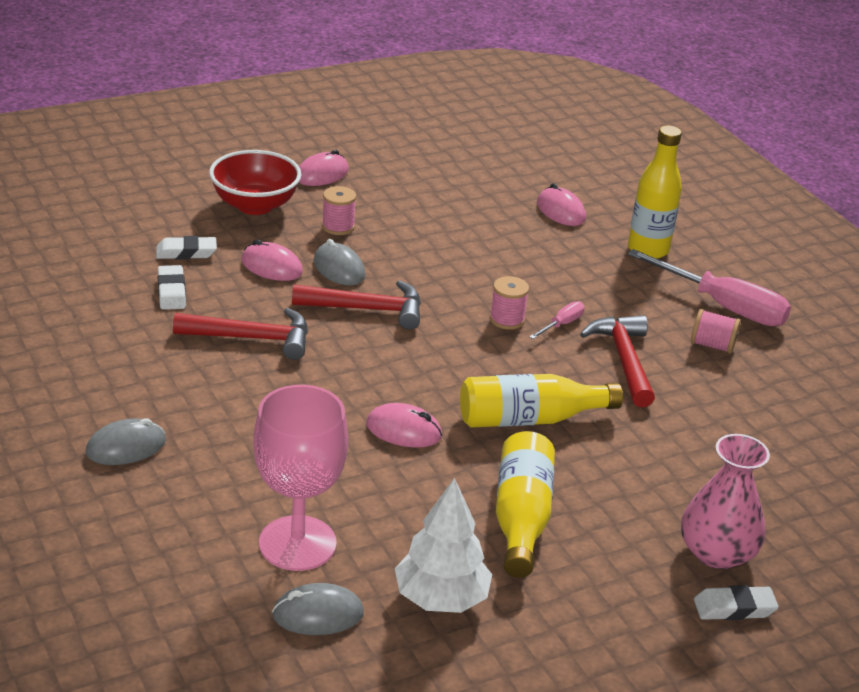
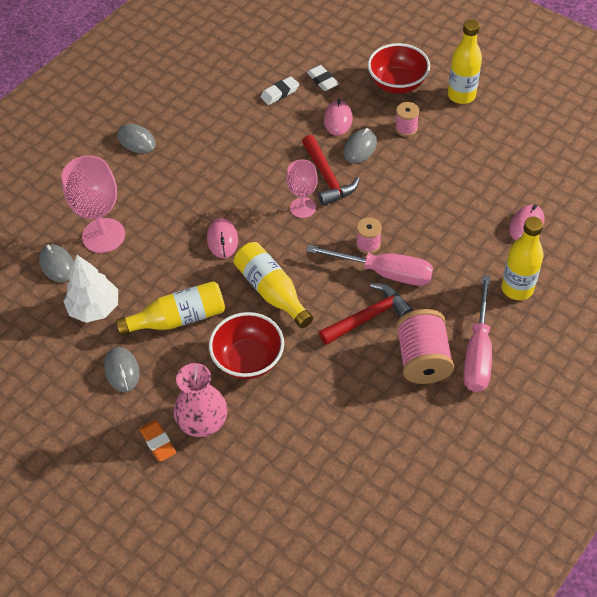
camera: 70 degrees right, 20 degrees up
(252, 338) = (261, 143): red hammer -> none
(322, 174) = (461, 95): pink mouse -> yellow bottle
(403, 346) = (302, 207): none -> pink goblet
(561, 324) = (384, 272): pink screwdriver -> pink screwdriver, size x2.21
(583, 605) = (122, 370): none -> grey mouse
(634, 478) = (248, 360): none -> red bowl
(712, 345) = (422, 359): pink spool -> pink spool, size x1.86
(734, 608) = (158, 442): white eraser -> orange eraser

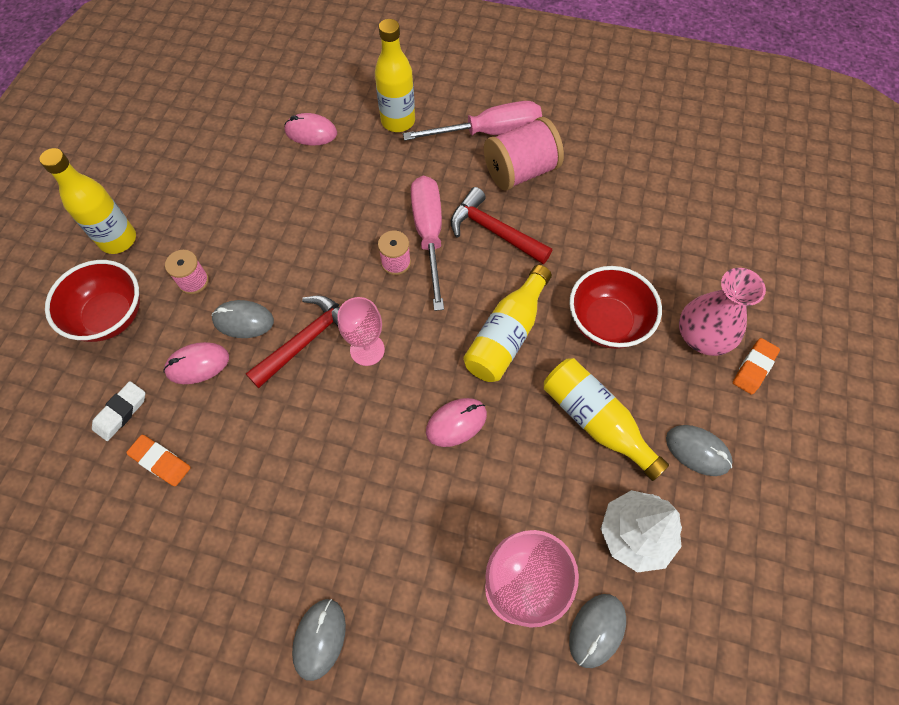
camera: 115 degrees left, 10 degrees up
(122, 370) = (697, 451): grey mouse -> grey mouse turned 75 degrees clockwise
(279, 93) = (160, 461): white eraser -> orange eraser

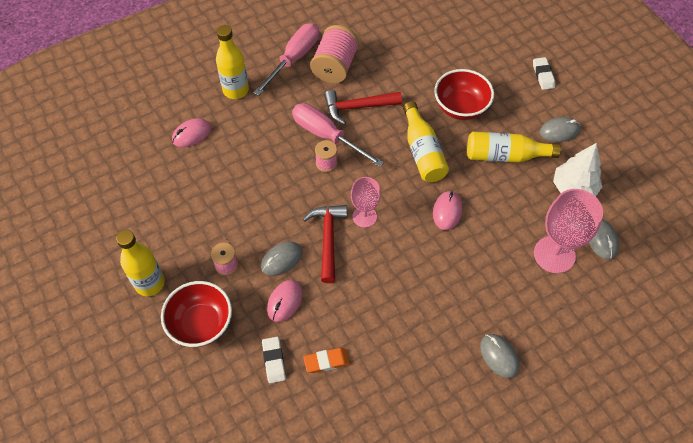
camera: 45 degrees left, 5 degrees down
(702, 336) = (507, 79): pink vase -> none
(753, 368) = (543, 75): orange eraser -> white eraser

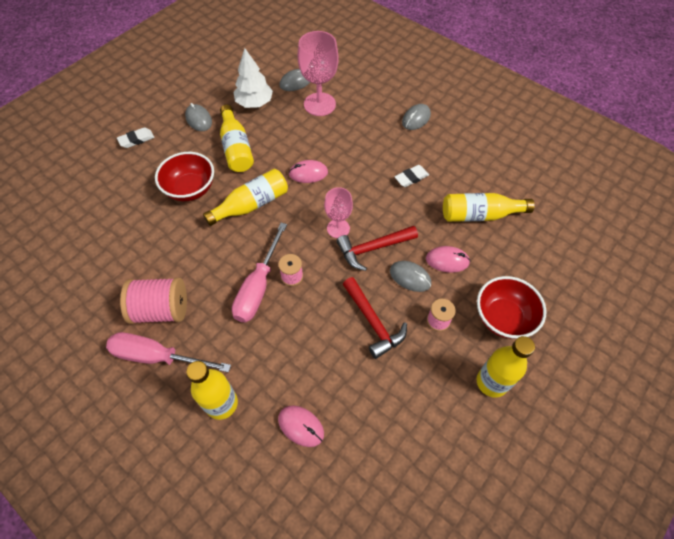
camera: 110 degrees left, 0 degrees up
(274, 361) = (500, 250): white eraser -> white eraser (411, 178)
(326, 361) = (479, 215): orange eraser -> yellow bottle
(357, 107) = (213, 271): red hammer -> red hammer (373, 322)

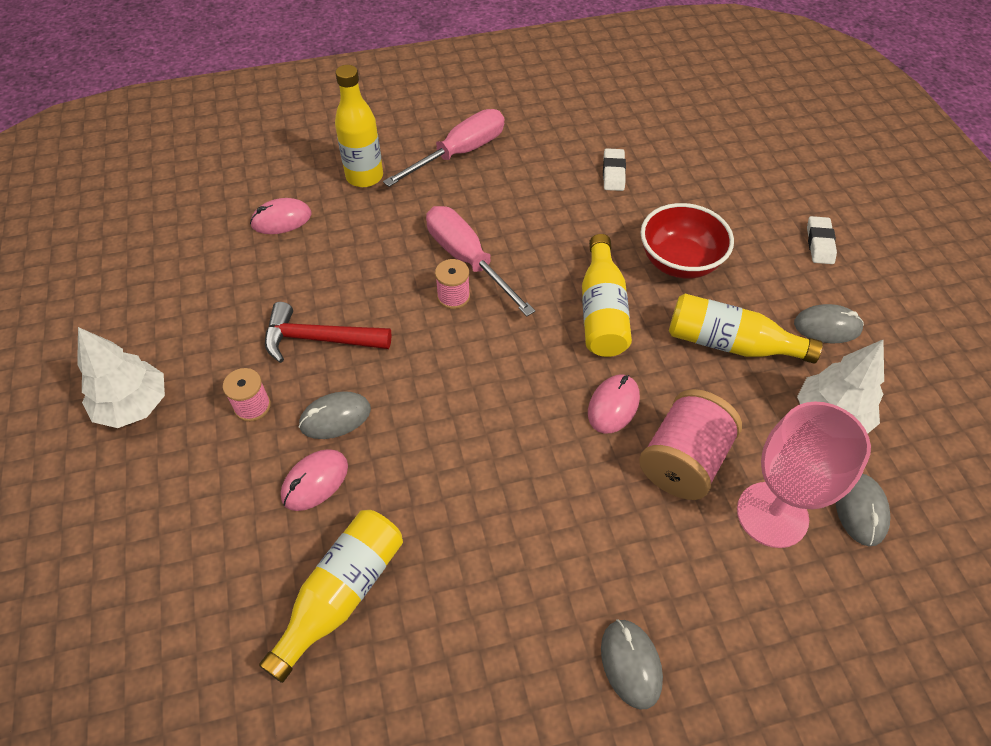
camera: 125 degrees right, 5 degrees down
(161, 310) = (512, 174): pink spool -> pink spool (683, 461)
(338, 228) = (482, 384): pink goblet -> none
(372, 248) = (416, 404): red hammer -> none
(411, 178) = (496, 545): white eraser -> white eraser (613, 173)
(491, 382) = (133, 405): yellow bottle -> white tree
(503, 317) = (178, 483): red bowl -> none

